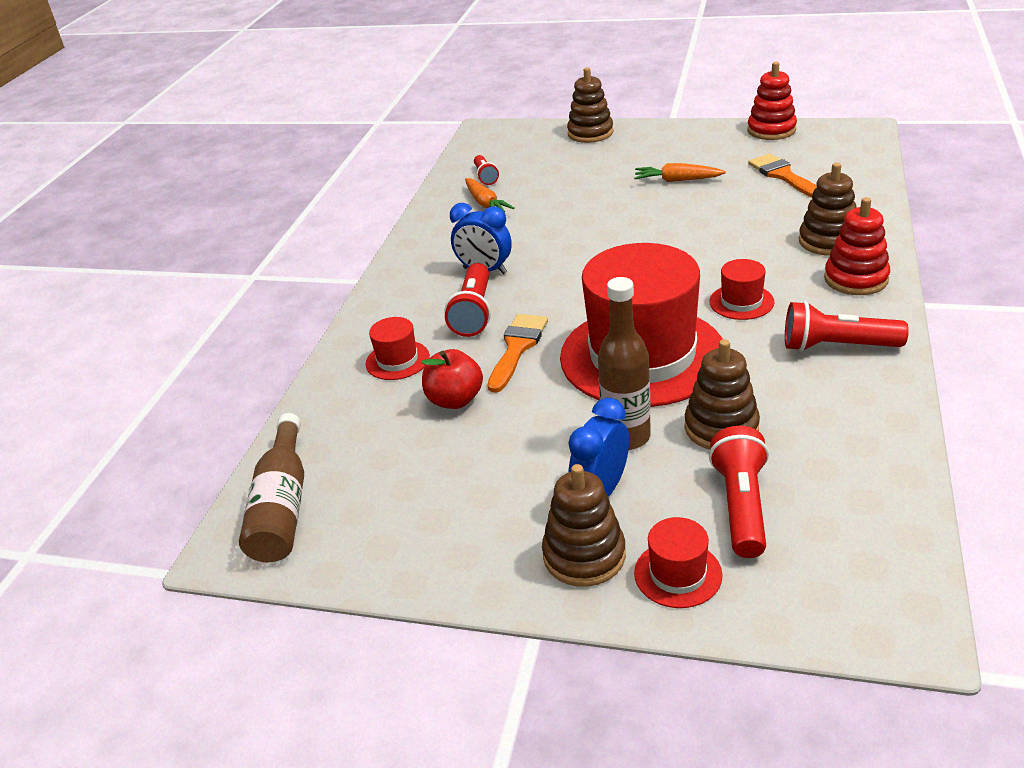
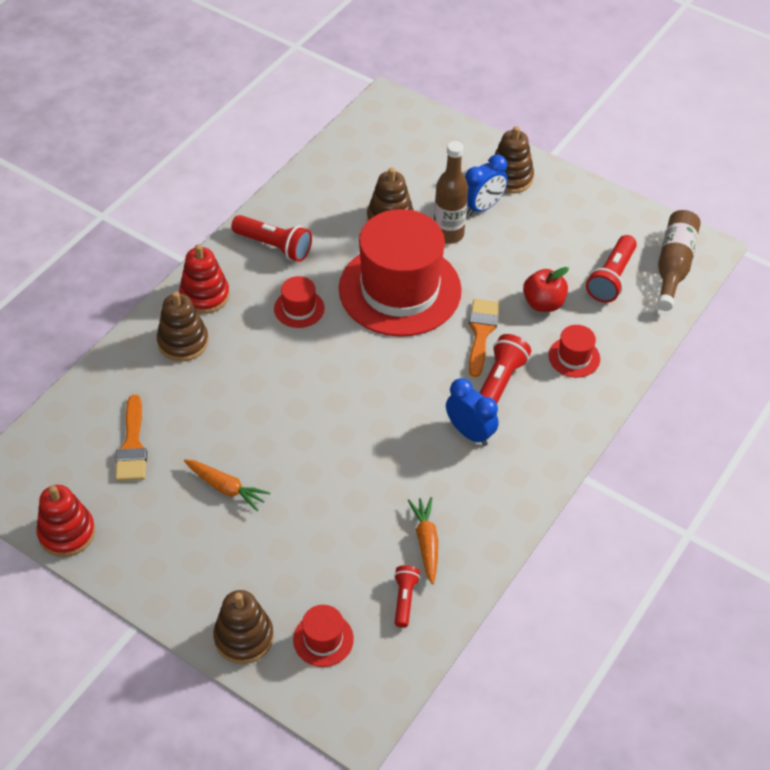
camera: 165 degrees left, 15 degrees up
(517, 348) = (481, 332): orange brush -> orange brush turned 150 degrees clockwise
(678, 574) = (469, 154): red hat -> red hat (323, 639)
(741, 505) = (414, 173): red flashlight -> red flashlight (611, 278)

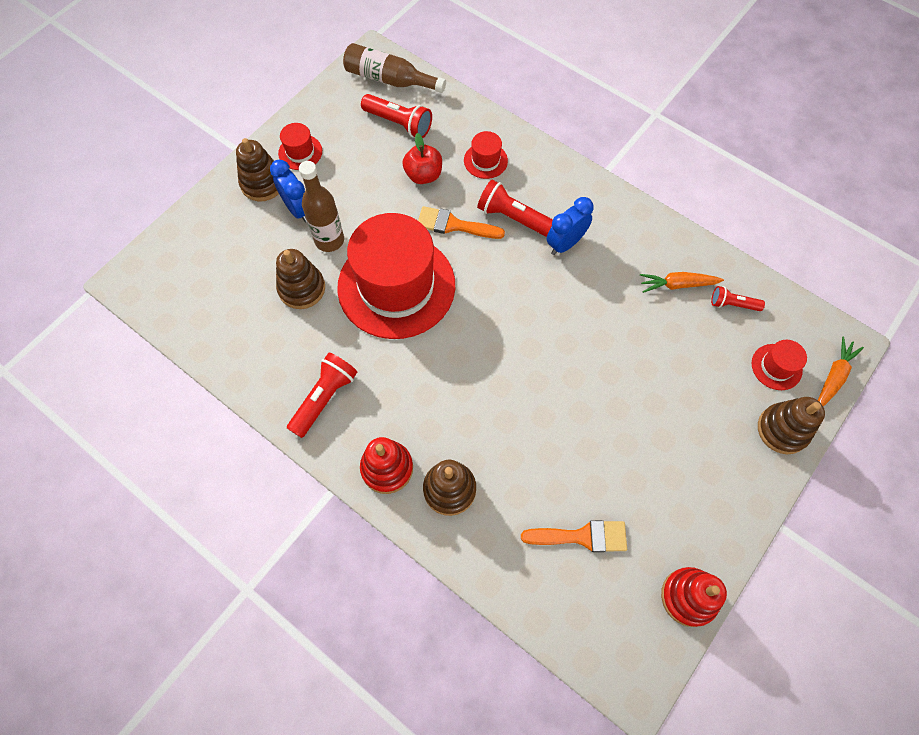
camera: 85 degrees left, 15 degrees up
(225, 487) = (629, 445): orange carrot -> orange carrot (833, 377)
(299, 308) = (413, 376): red hat -> red hat (300, 152)

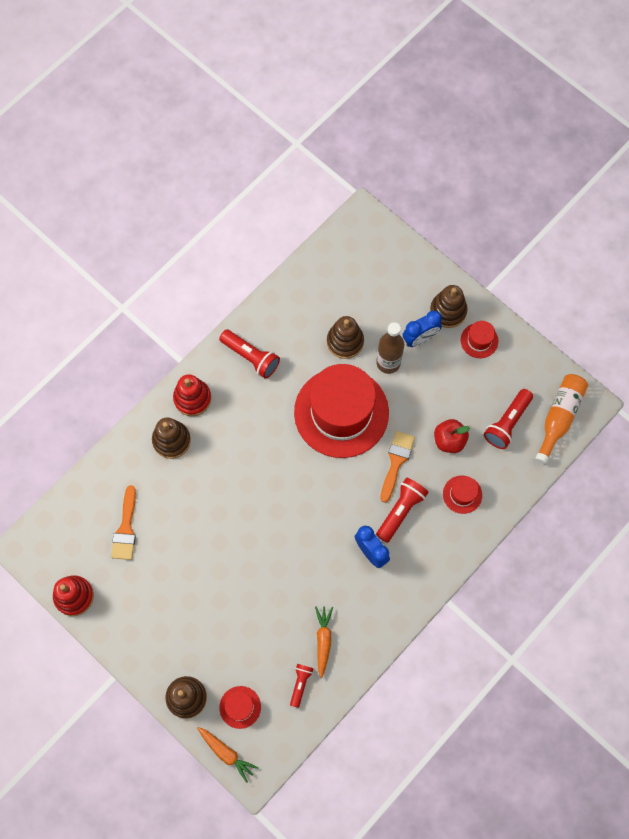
camera: 95 degrees right, 5 degrees up
(389, 79) = (559, 417): brown bottle -> orange bottle

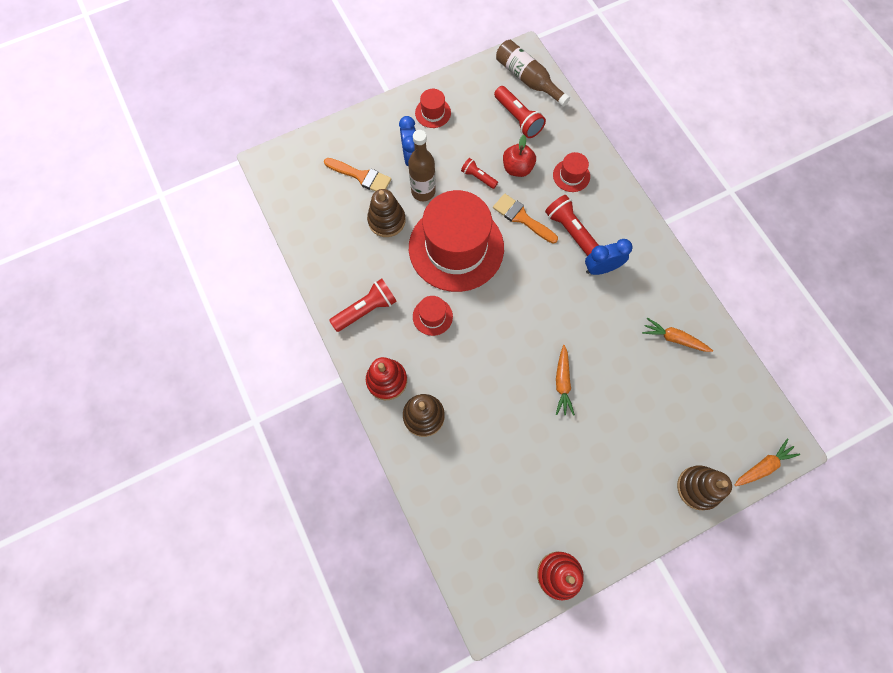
camera: 70 degrees left, 0 degrees up
(125, 529) = (502, 494): orange brush -> orange brush (361, 176)
(240, 707) = (720, 437): red hat -> red hat (432, 316)
(243, 549) = (562, 382): none -> orange carrot
(300, 684) = (711, 373): red flashlight -> red flashlight (478, 177)
(448, 311) = (394, 127): brown stacking toy -> none
(559, 417) = (527, 79): orange bottle -> brown bottle

